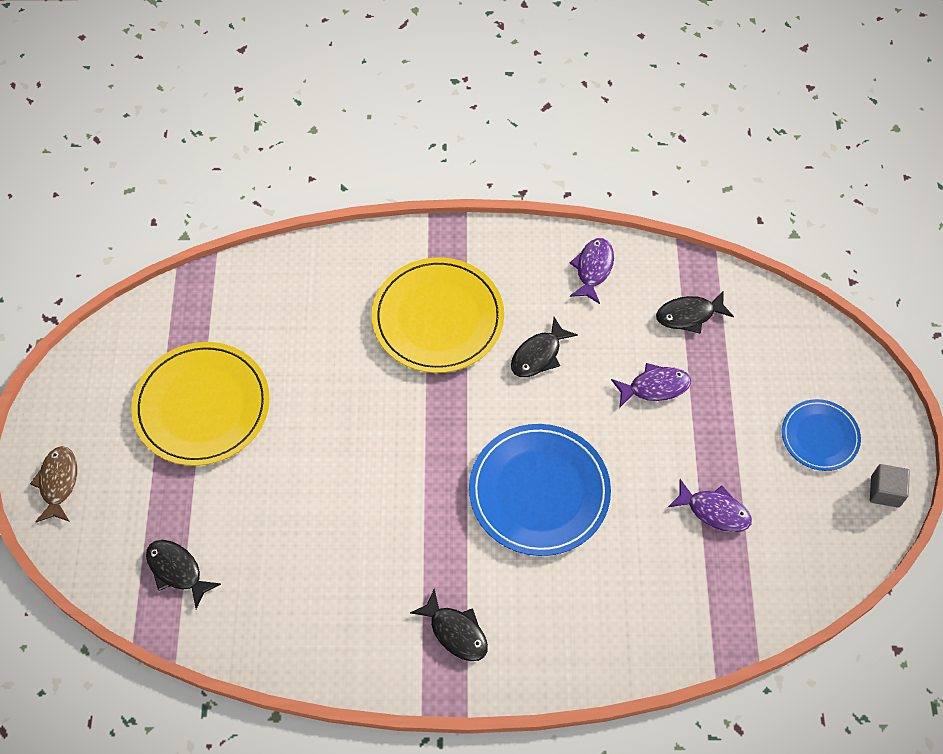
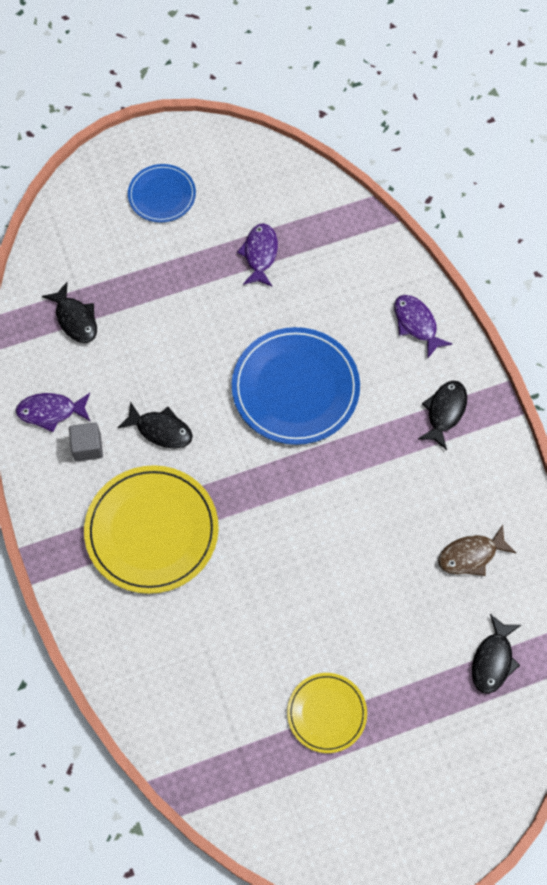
camera: 110 degrees left, 5 degrees up
(58, 483) = (459, 815): brown fish -> brown fish (471, 555)
(202, 406) = (326, 713): yellow plate -> yellow plate, size x0.57
(655, 387) = (160, 327): purple fish -> purple fish (416, 324)
(885, 491) = (195, 142): grey cube -> grey cube (87, 447)

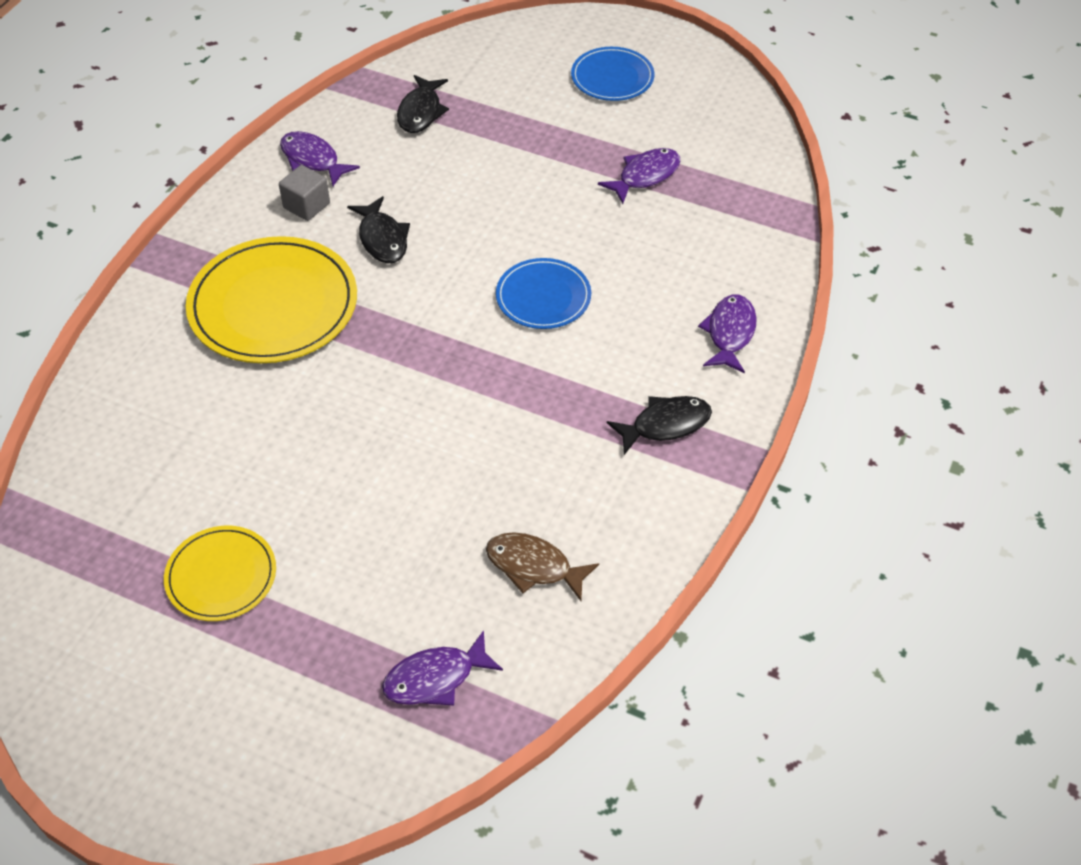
camera: 45 degrees right, 15 degrees down
(295, 388) = (543, 297): blue plate -> blue plate, size x0.57
(493, 660) = (435, 678): black fish -> purple fish

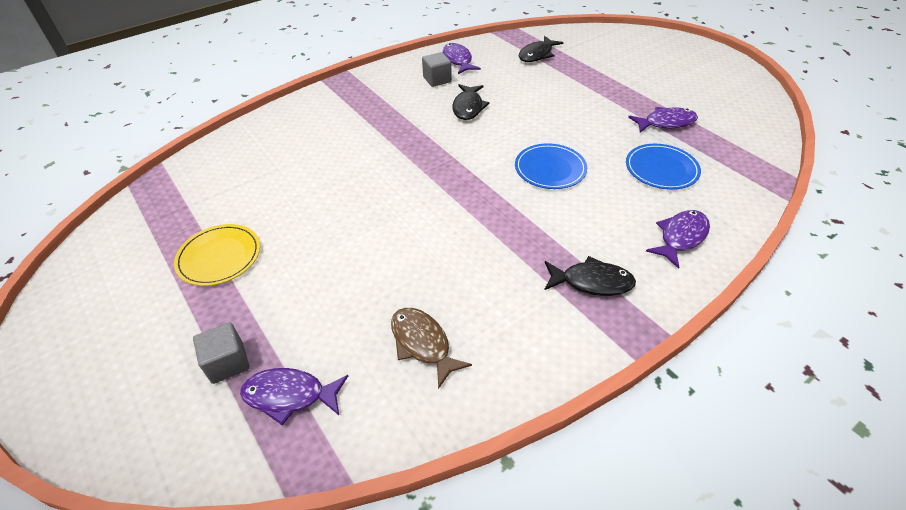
camera: 30 degrees right, 5 degrees down
(273, 305) = (378, 120): yellow plate -> none
(341, 680) = (228, 363): none -> grey cube
(612, 77) = (672, 67): blue plate -> blue plate (661, 169)

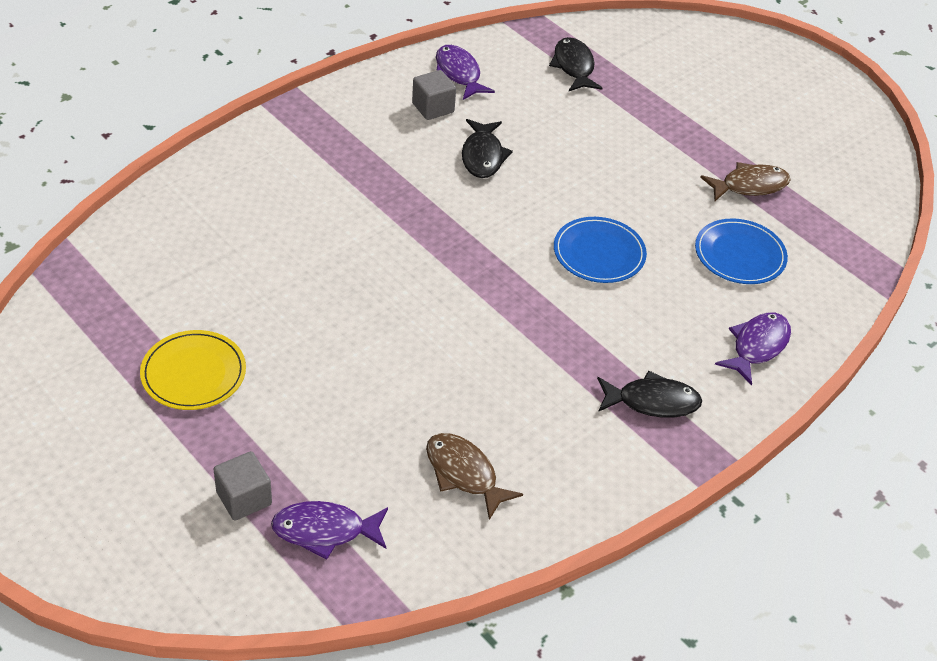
camera: 10 degrees left, 0 degrees up
(537, 55) = (574, 66): black fish -> black fish turned 135 degrees clockwise
(666, 123) = (749, 186): purple fish -> brown fish

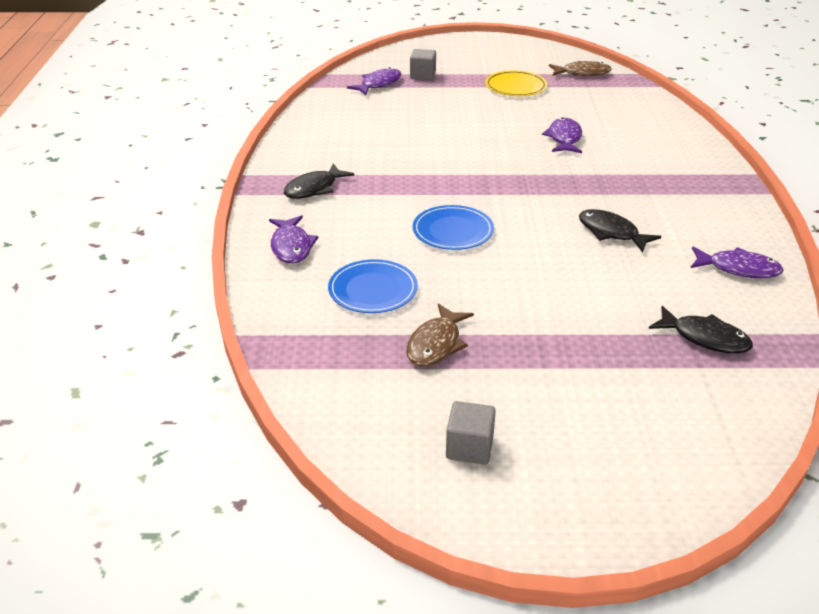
camera: 135 degrees right, 10 degrees down
(315, 261) = (564, 138): none -> purple fish
(433, 108) = (695, 237): grey cube -> grey cube (469, 447)
(464, 474) = (357, 121): brown fish -> brown fish (582, 73)

